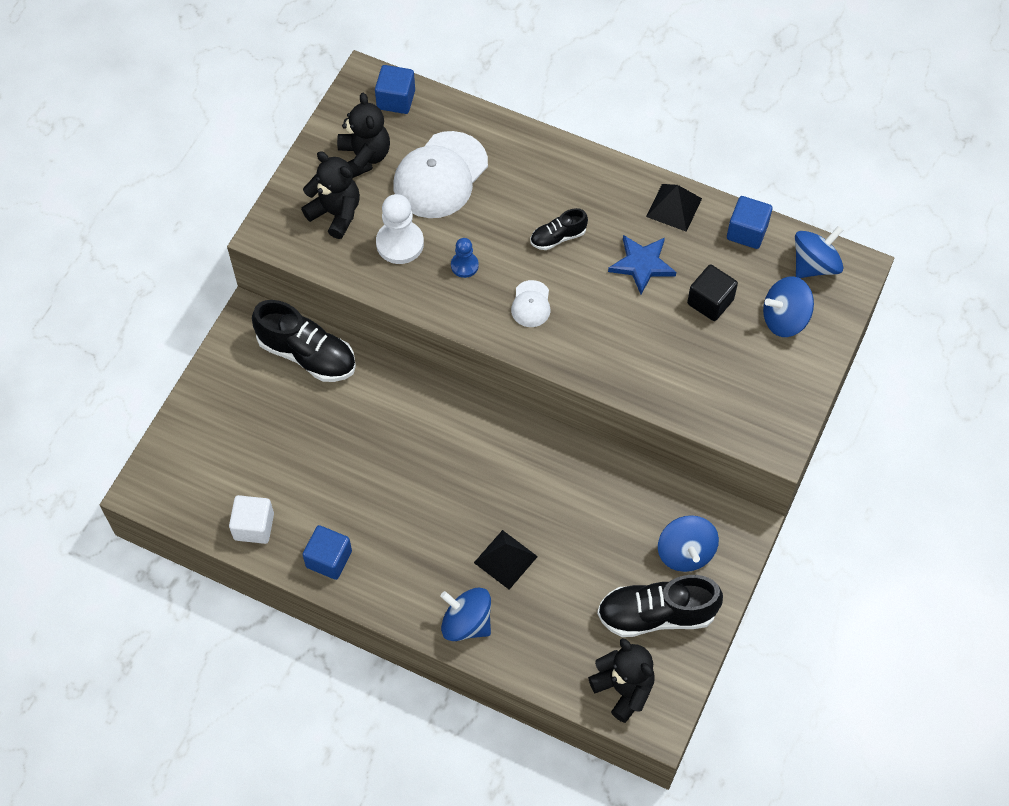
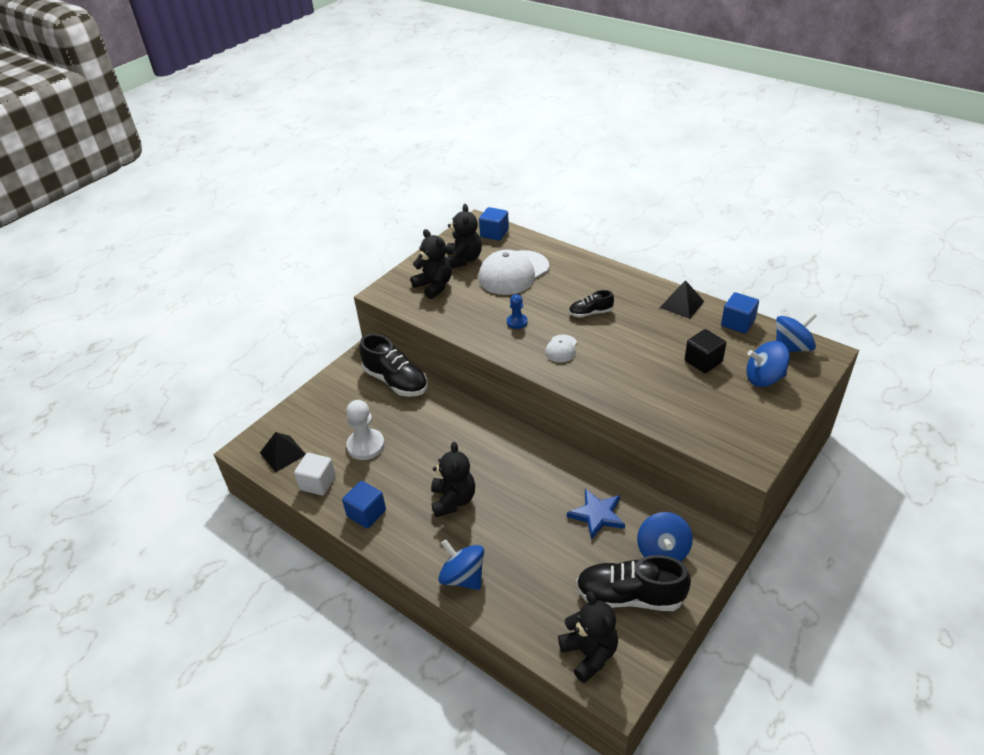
camera: 15 degrees right, 20 degrees down
(400, 243) = (474, 306): white pawn -> white pawn (366, 445)
(430, 524) = (453, 500): none -> black teddy bear
(505, 559) = (507, 534): black pyramid -> black pyramid (282, 453)
(642, 264) = (652, 334): blue star -> blue star (597, 515)

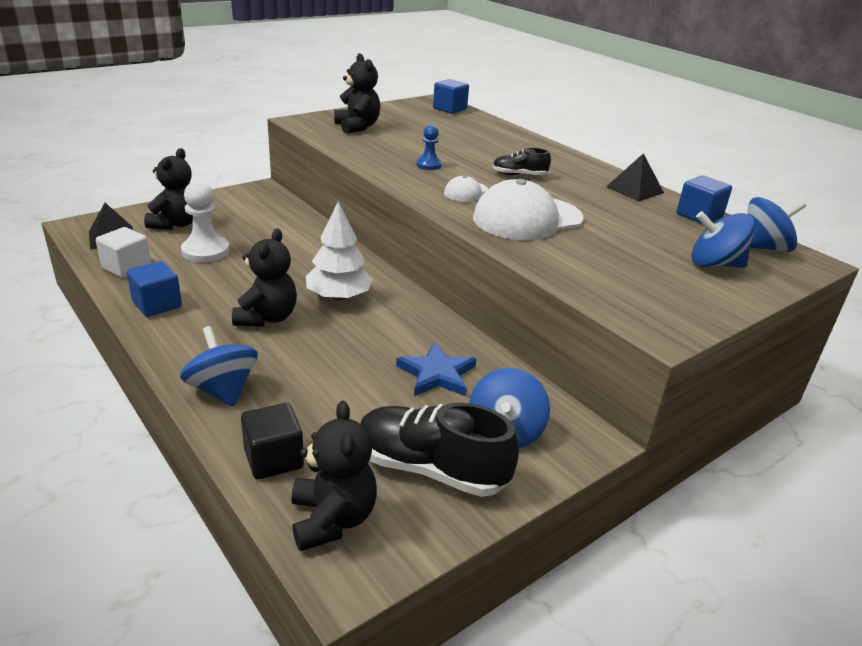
camera: 10 degrees right, 10 degrees down
(396, 381) = (279, 212): black shoe -> none
(464, 259) = (403, 118): black teddy bear -> black teddy bear (176, 224)
(492, 462) = (338, 297): none -> white tree
(513, 273) = (450, 135): white cap -> white cap (527, 218)
(703, 361) = (638, 235): black cube -> black cube (274, 459)

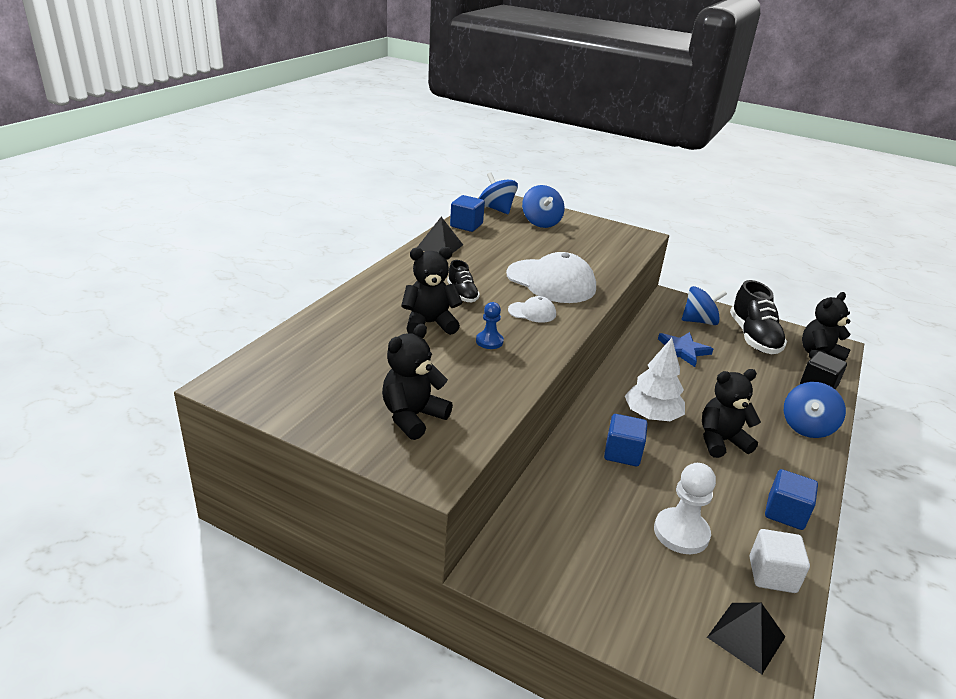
camera: 115 degrees left, 0 degrees up
(176, 224) = (658, 597): black teddy bear -> black teddy bear (429, 324)
(449, 109) = (266, 366): blue cube -> blue cube (622, 453)

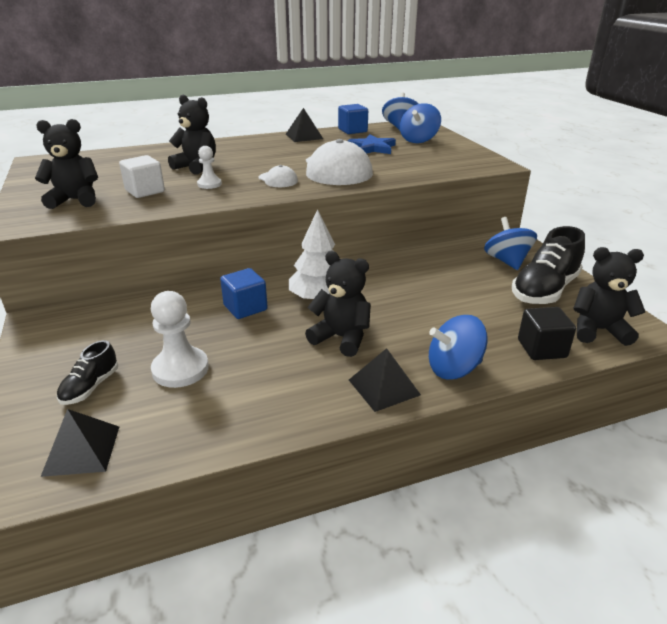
camera: 45 degrees right, 0 degrees up
(462, 294) = (255, 160): black shoe -> black shoe (90, 387)
(489, 341) = (209, 184): blue pawn -> white pawn
(682, 351) = (442, 273): blue star -> blue star (372, 148)
(699, 321) = (507, 261): blue spinning top -> blue spinning top turned 135 degrees counterclockwise
(772, 575) = (185, 433): white cube -> white cube (145, 191)
(785, 513) = (289, 407): blue cube -> none
(800, 463) = (384, 387): none -> black pyramid

